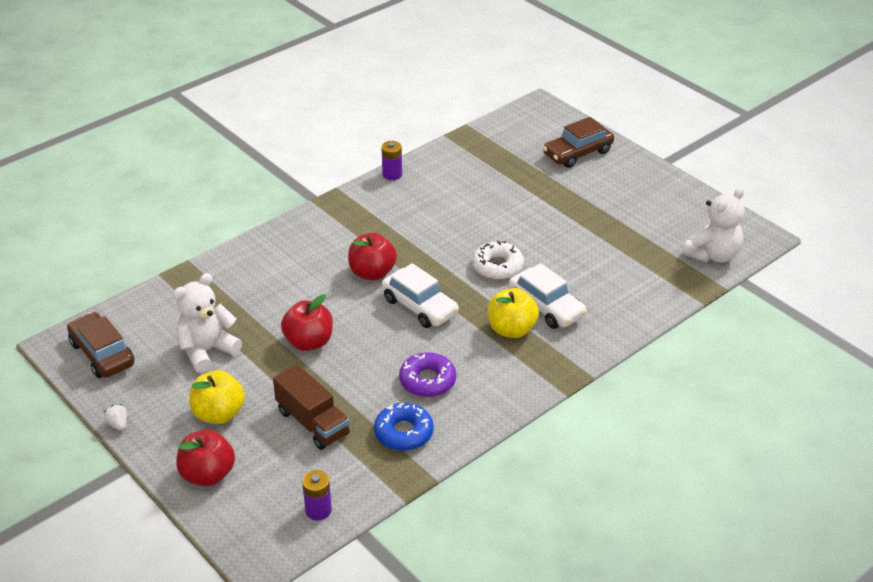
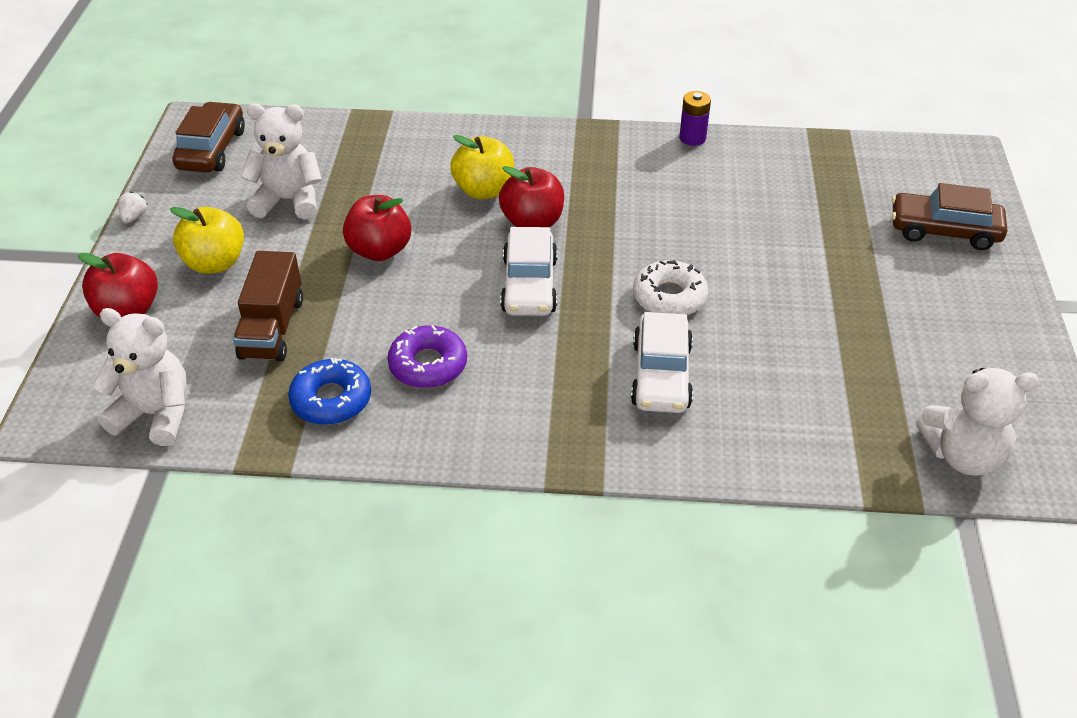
camera: 45 degrees right, 5 degrees up
(318, 510) = (155, 414): purple battery -> white teddy bear
(511, 329) = (588, 373): yellow apple -> yellow apple (484, 190)

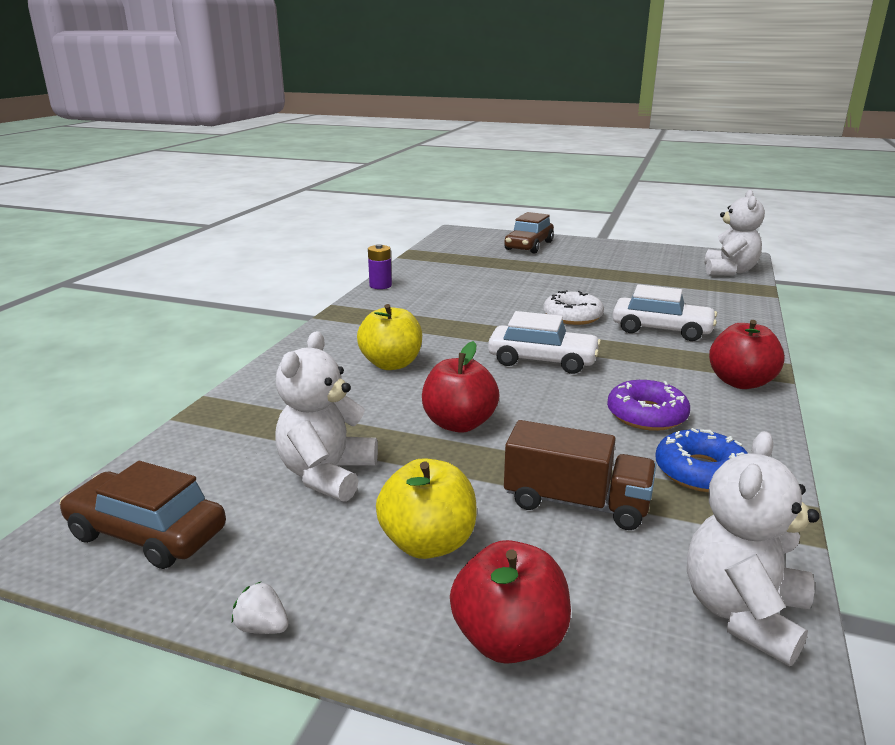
camera: 75 degrees left, 20 degrees down
(532, 222) = (454, 350): red apple -> red apple (740, 382)

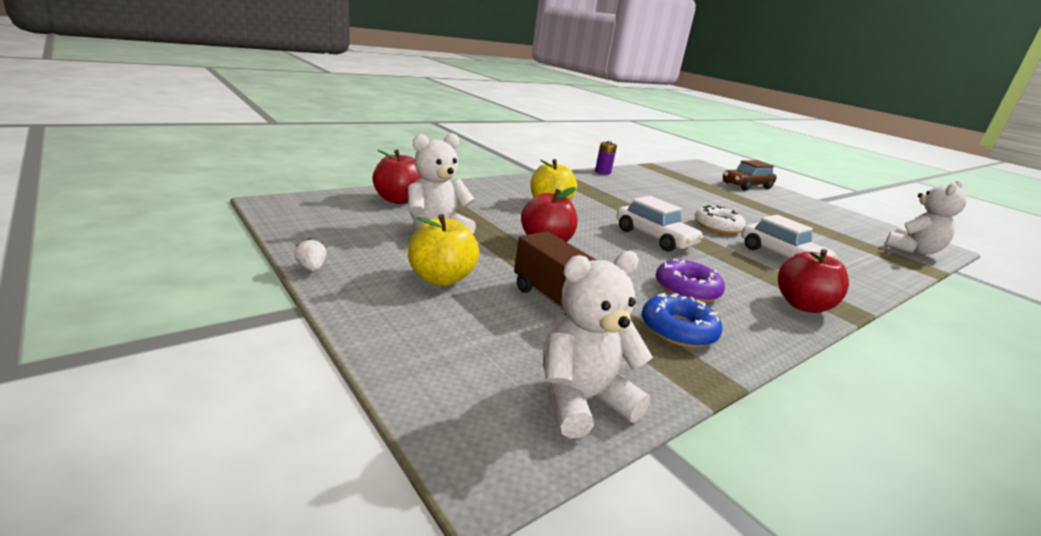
camera: 30 degrees right, 0 degrees up
(147, 534) = (320, 216): brown car -> none
(509, 639) = (416, 333): red apple -> red apple (398, 200)

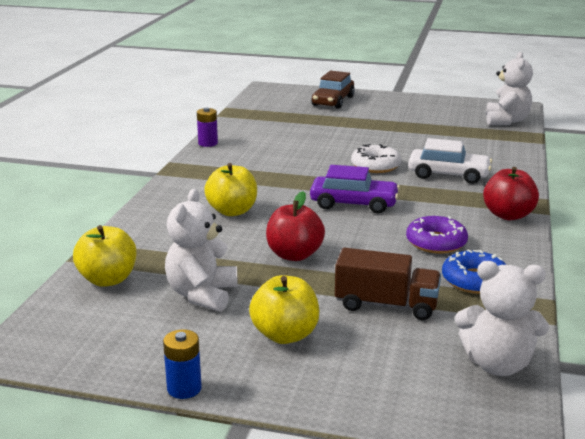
camera: 35 degrees left, 0 degrees up
(311, 268) = (184, 388): white strawberry -> blue battery
(398, 200) = (108, 279): red apple -> yellow apple
(581, 400) = (497, 364): white teddy bear -> white teddy bear turned 105 degrees counterclockwise
(654, 238) = (353, 204): white car -> purple car

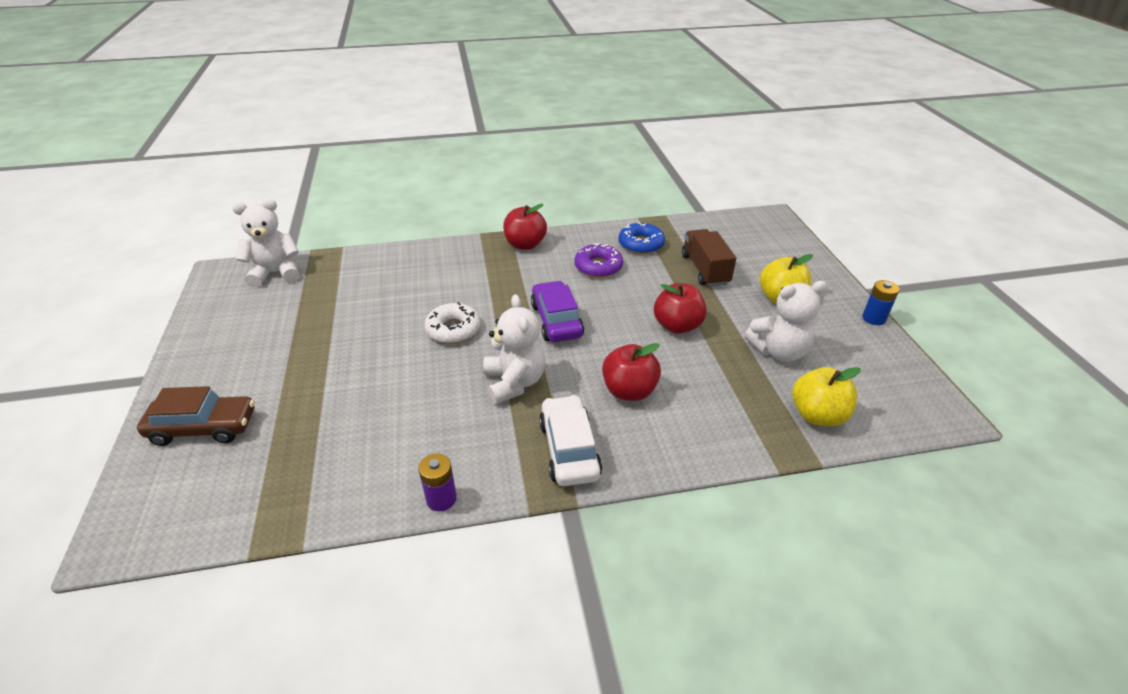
camera: 115 degrees left, 15 degrees up
(232, 211) = (629, 391): yellow apple -> red apple
(448, 175) = (454, 283): white car -> white car (569, 449)
(497, 364) = (725, 226): white teddy bear -> white teddy bear (514, 382)

